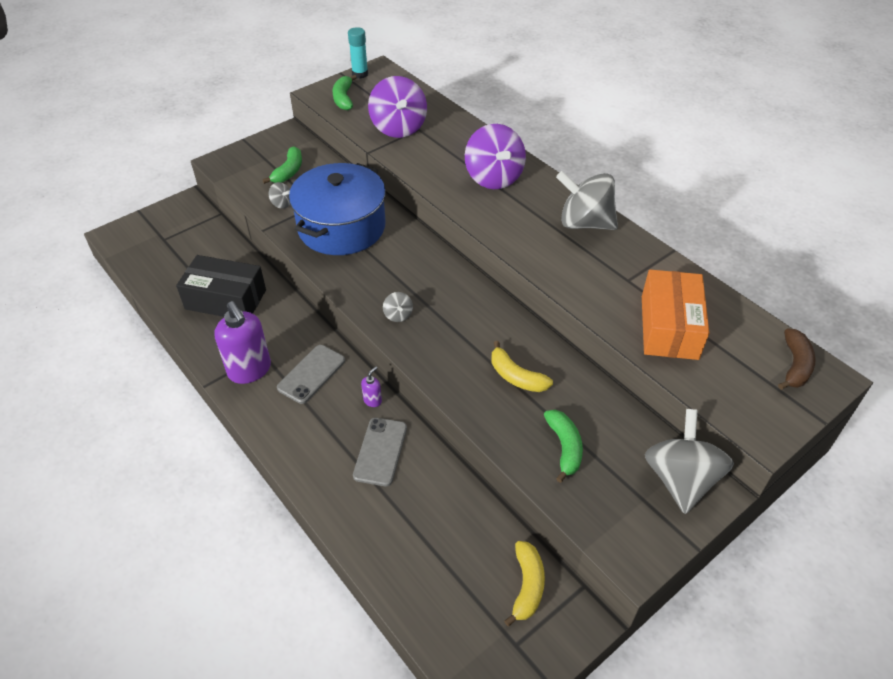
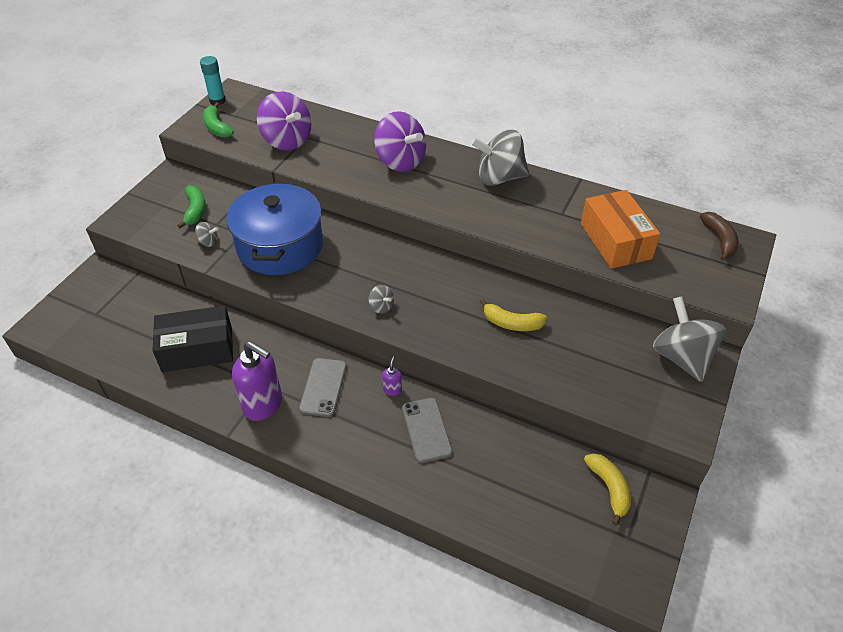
camera: 25 degrees left, 0 degrees up
(564, 447) = (584, 366): green banana -> none

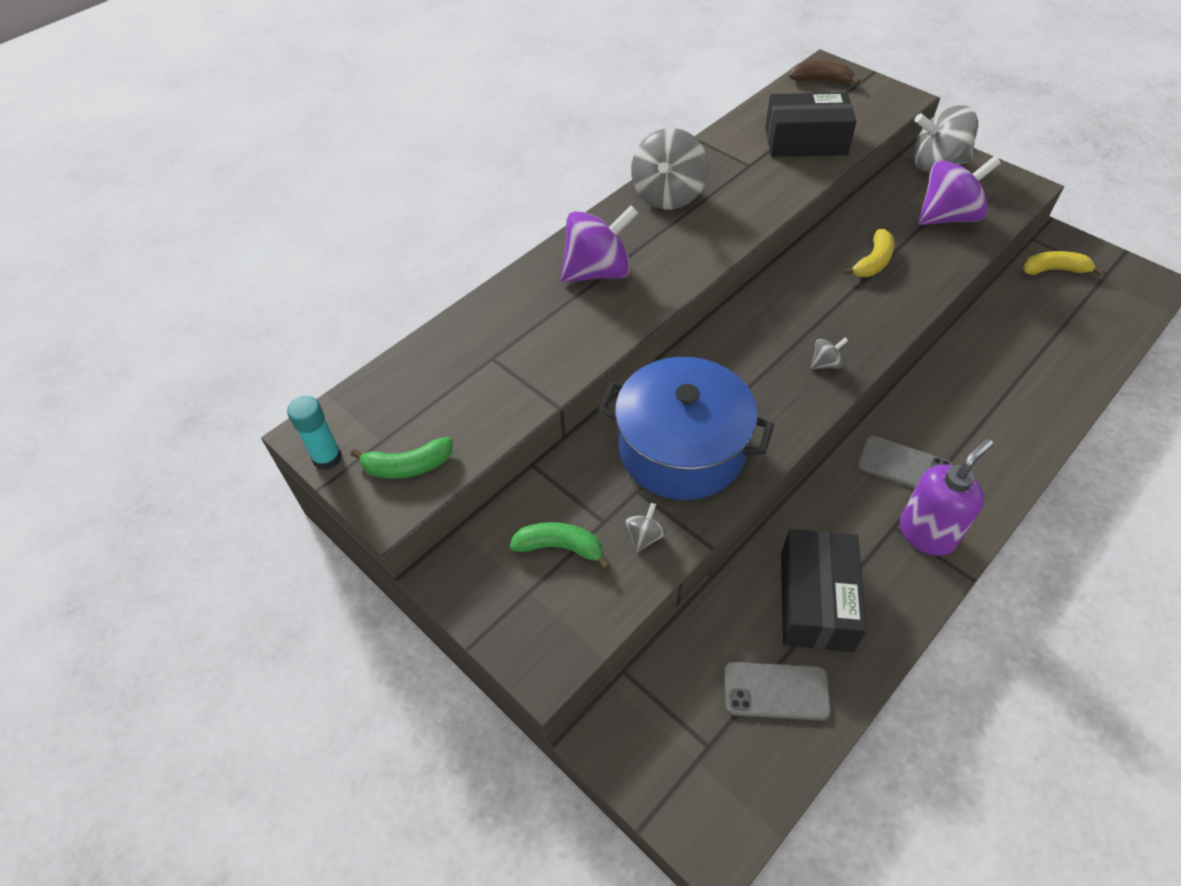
camera: 70 degrees left, 5 degrees up
(287, 141) = (492, 381): purple spinning top -> purple spinning top (947, 217)
(392, 389) = (916, 401): purple soap dispenser -> none
(426, 430) = (977, 384): grey phone -> grey phone (776, 691)
(615, 241) = (805, 141): orange box -> black box

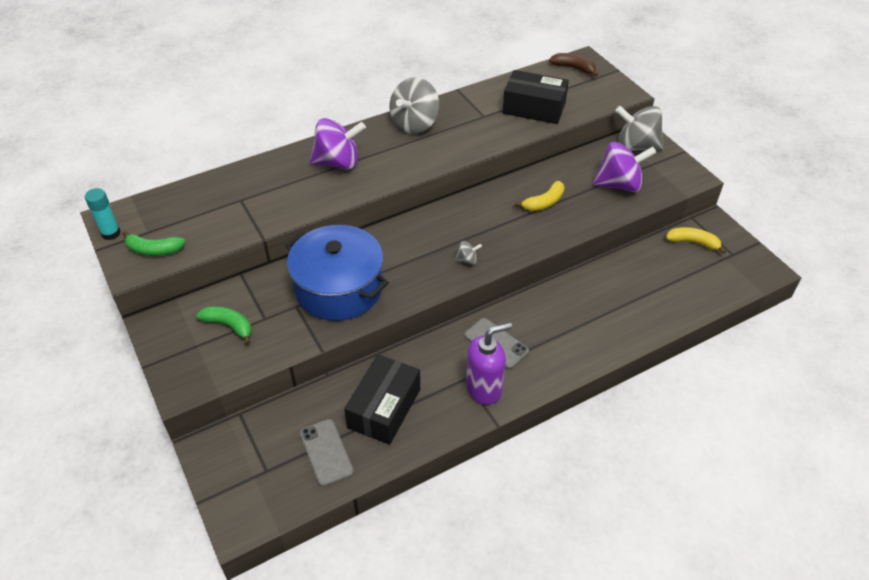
camera: 15 degrees right, 5 degrees down
(644, 536) = (284, 333): grey spinning top -> none
(776, 691) = (326, 452): grey phone -> grey phone turned 45 degrees clockwise

